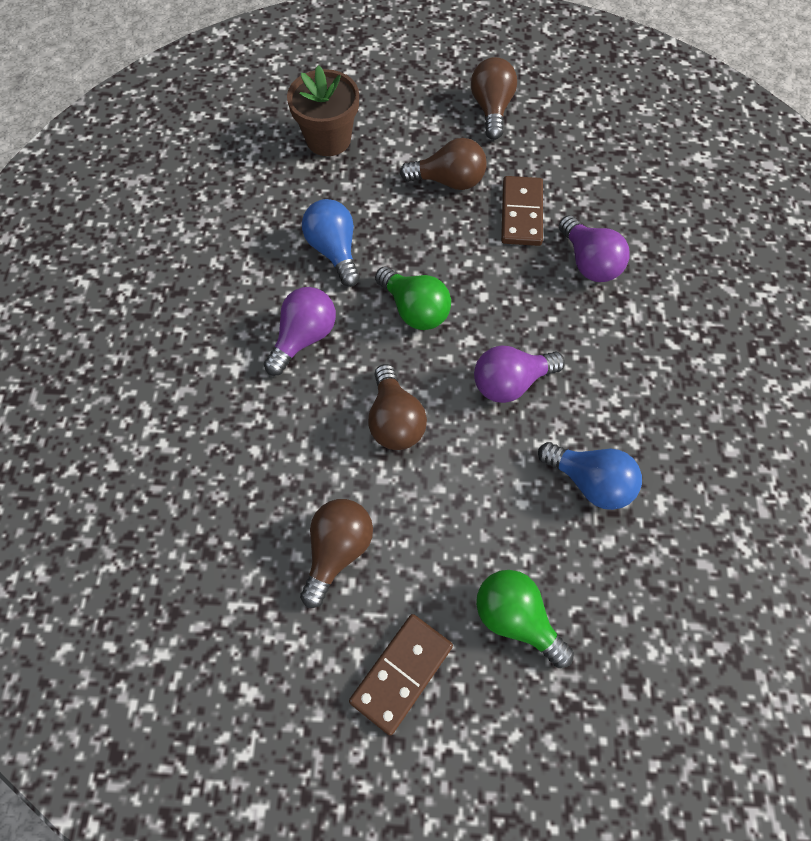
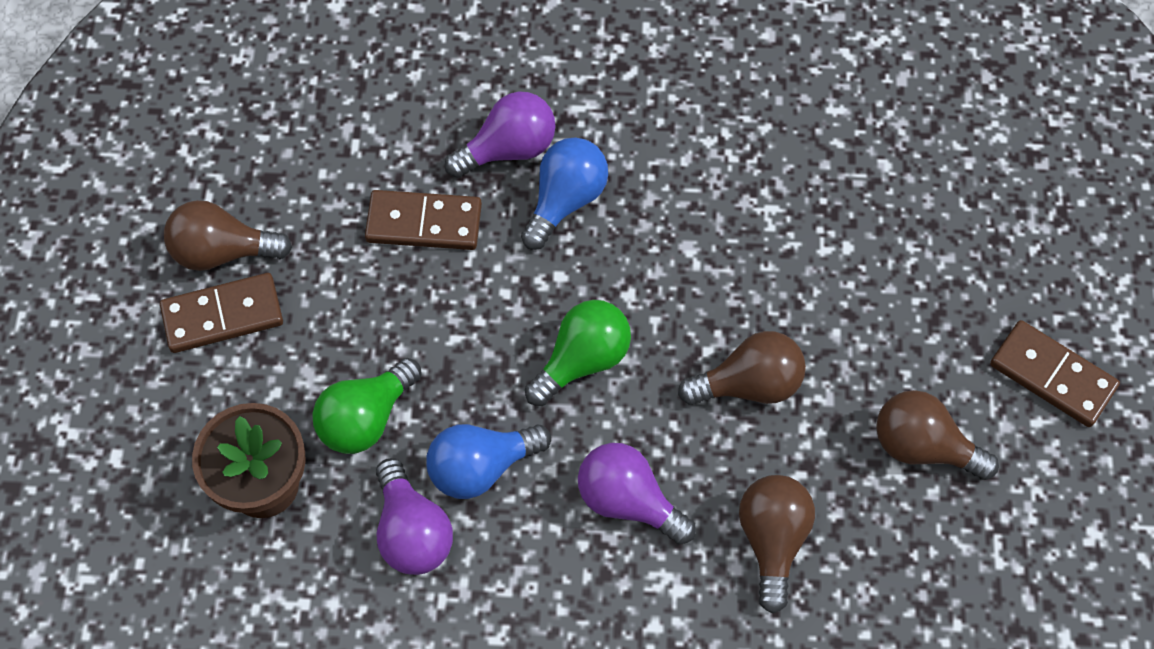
camera: 90 degrees left, 0 degrees up
(445, 112) = (222, 315): none -> brown domino
(449, 181) = (360, 313): brown light bulb -> brown light bulb (772, 540)
(510, 382) = (690, 251): purple light bulb -> purple light bulb (412, 532)
(516, 619) = (980, 260): green light bulb -> green light bulb (366, 418)
(590, 482) = (816, 176): blue light bulb -> blue light bulb (565, 200)

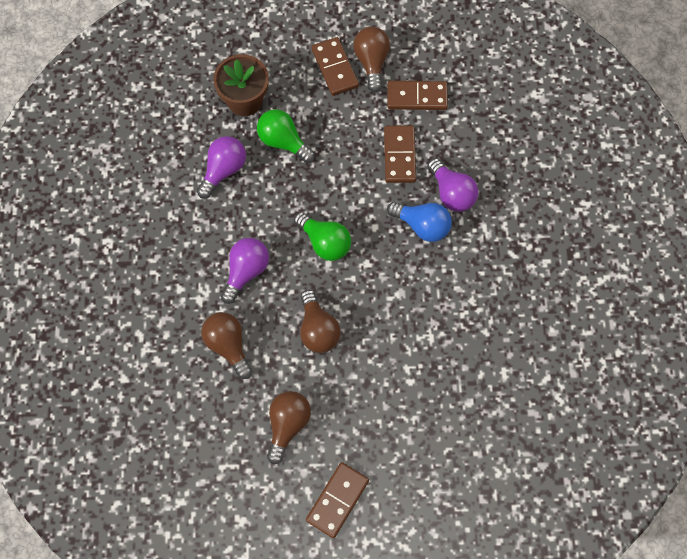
camera: 85 degrees right, 5 degrees up
(310, 184) = (417, 97): none -> brown domino
(412, 532) = (223, 170): purple light bulb -> purple light bulb turned 150 degrees clockwise
(481, 467) = (260, 198): blue light bulb -> none
(772, 540) = (228, 345): brown light bulb -> brown light bulb turned 120 degrees counterclockwise

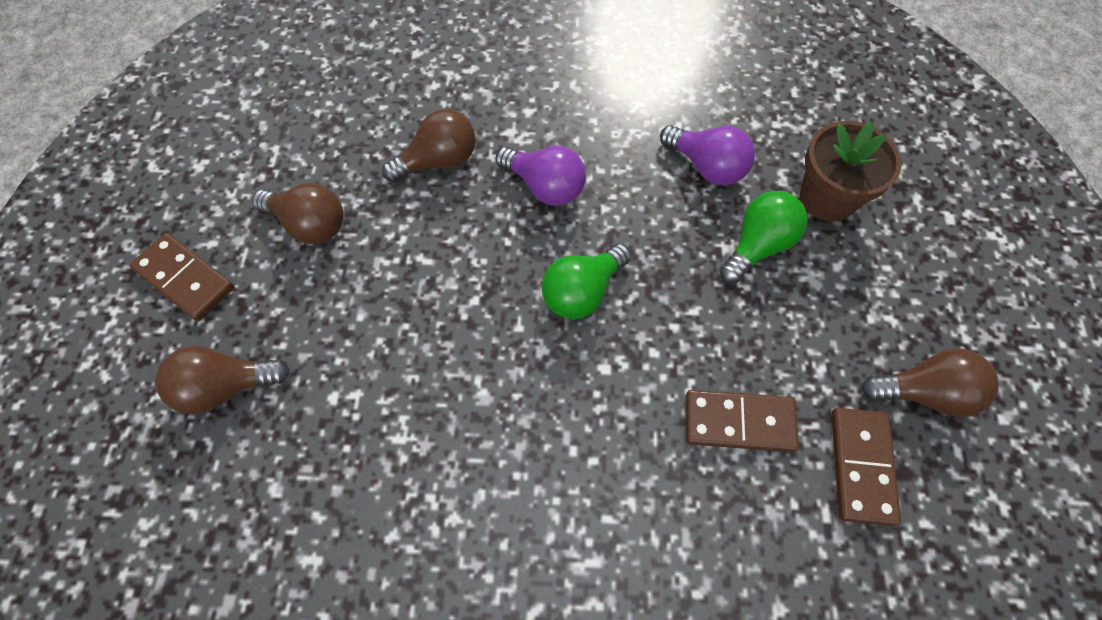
camera: 95 degrees right, 5 degrees down
(318, 329) = (442, 272): brown light bulb -> brown light bulb (225, 387)
(335, 68) = (904, 331): brown domino -> none
(422, 226) = (602, 447): blue light bulb -> none
(451, 193) = (664, 508): purple light bulb -> none

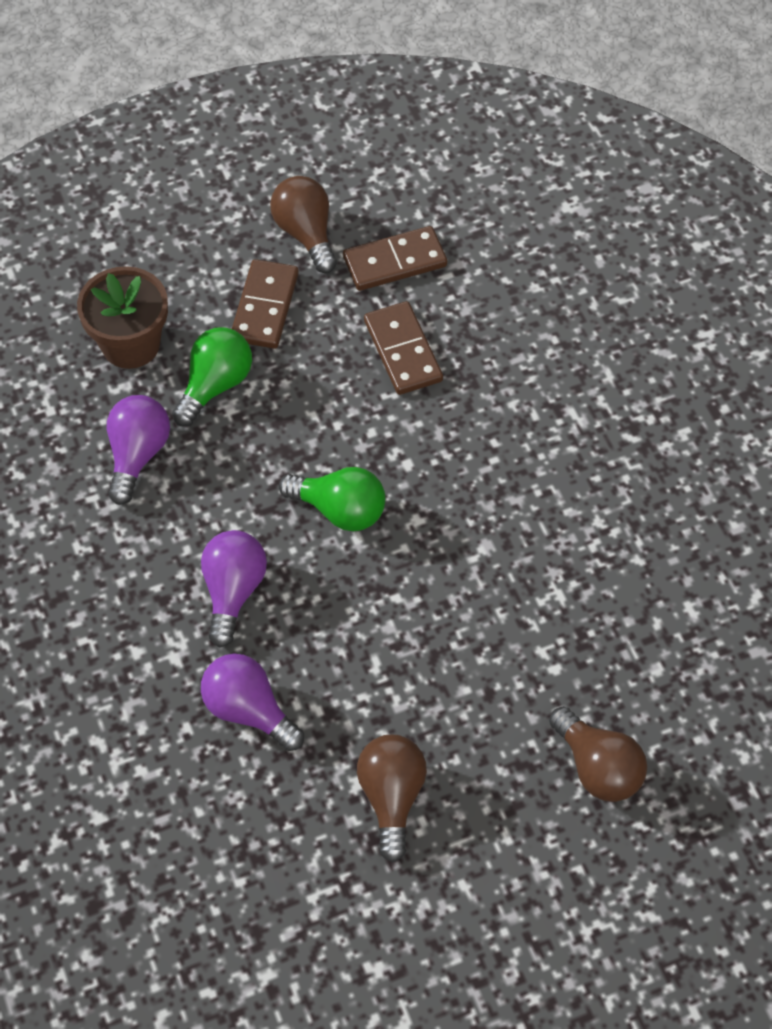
camera: 115 degrees left, 5 degrees down
(185, 279) = (516, 883): brown domino -> brown domino (264, 307)
(439, 161) = (248, 710): brown light bulb -> purple light bulb
(758, 245) = (215, 385): green light bulb -> green light bulb turned 105 degrees clockwise

